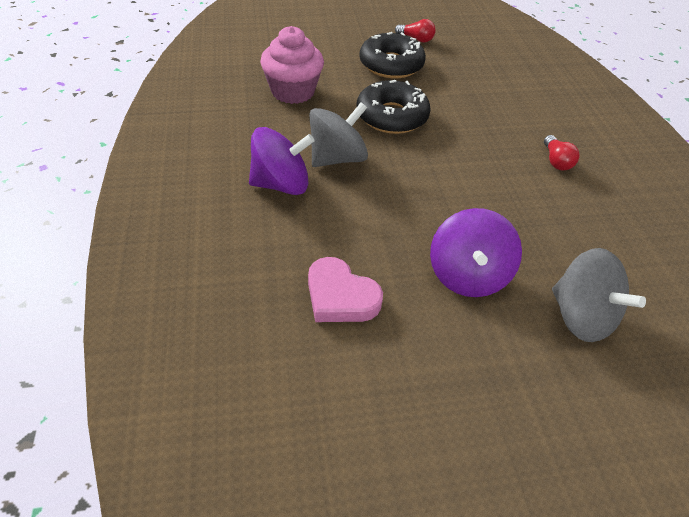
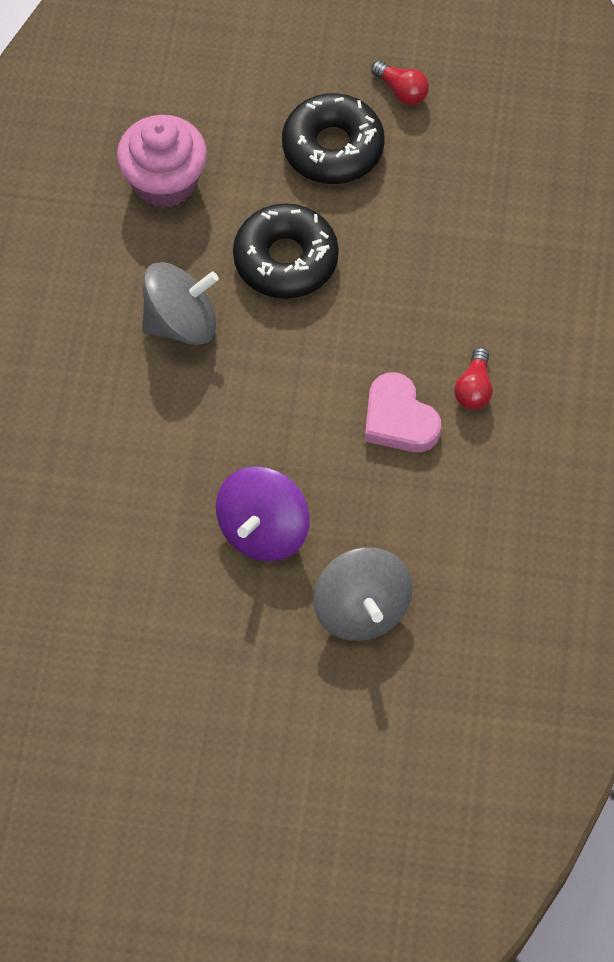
camera: 20 degrees right, 15 degrees up
(281, 184) = (96, 351): purple spinning top -> none
(340, 296) = (111, 523): pink heart -> pink heart (399, 419)

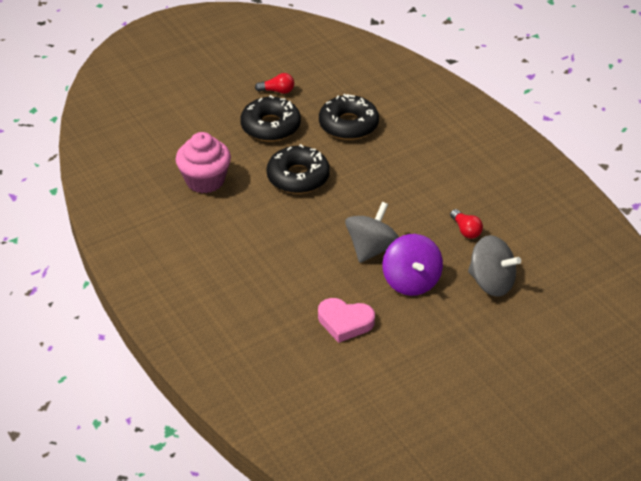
camera: 40 degrees left, 20 degrees down
(181, 322) = (277, 227): grey spinning top -> grey spinning top (372, 249)
(399, 419) = (420, 204): pink heart -> pink heart (345, 322)
(439, 217) = (348, 125): none -> black donut
(474, 388) = (438, 175): red light bulb -> red light bulb (466, 230)

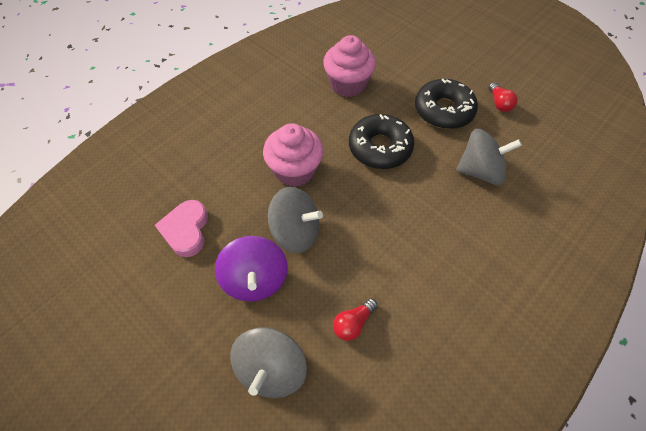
camera: 75 degrees right, 15 degrees up
(302, 238) = (295, 170): none -> pink cupcake
(348, 125) = (480, 171): black donut -> grey spinning top
(411, 281) = (255, 279): purple spinning top -> purple spinning top turned 75 degrees counterclockwise

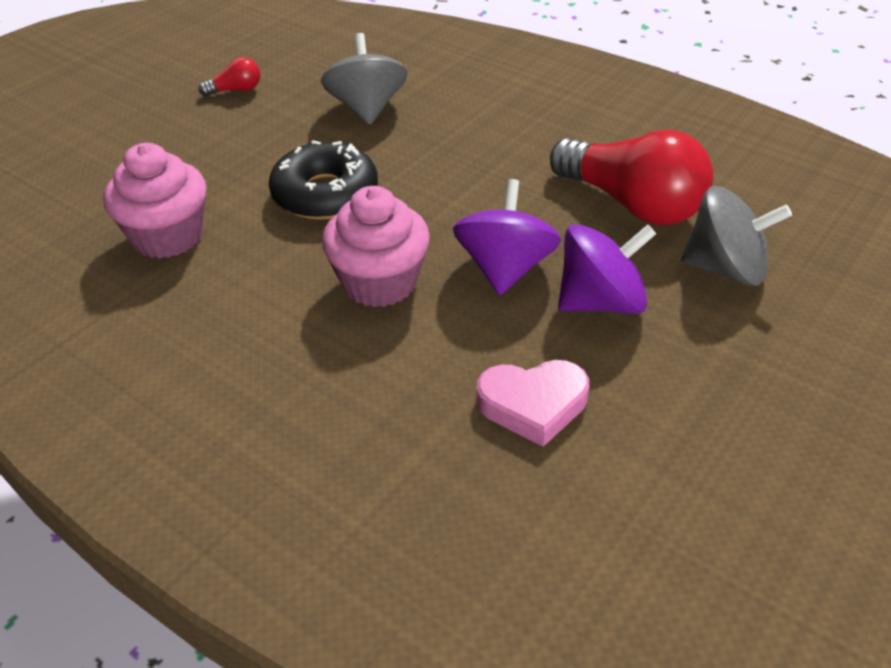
camera: 95 degrees left, 15 degrees down
(295, 232) = (505, 269): grey spinning top -> purple spinning top
(353, 323) = (632, 204): red light bulb -> red light bulb, size x2.33
(443, 110) = (246, 136): black donut -> none

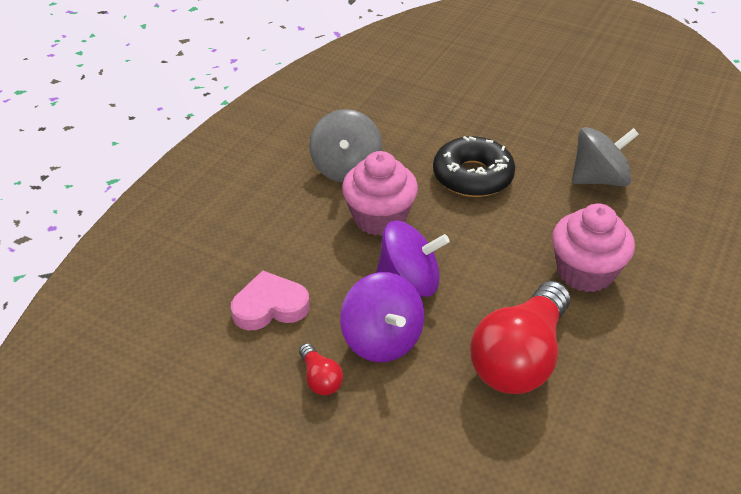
camera: 80 degrees right, 0 degrees up
(168, 236) = (404, 117): pink cupcake -> pink cupcake (585, 272)
(236, 90) = (591, 108): red light bulb -> red light bulb (320, 379)
(533, 404) = (270, 306): pink heart -> pink heart turned 90 degrees clockwise
(725, 269) = (443, 425): grey spinning top -> grey spinning top (346, 168)

